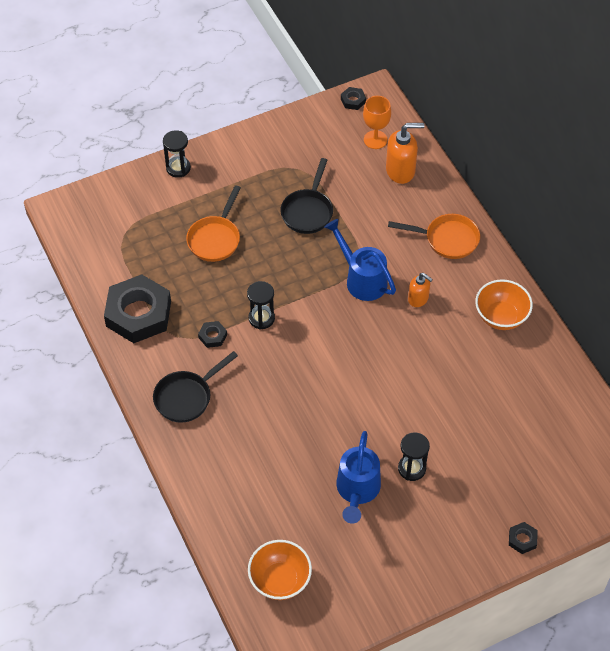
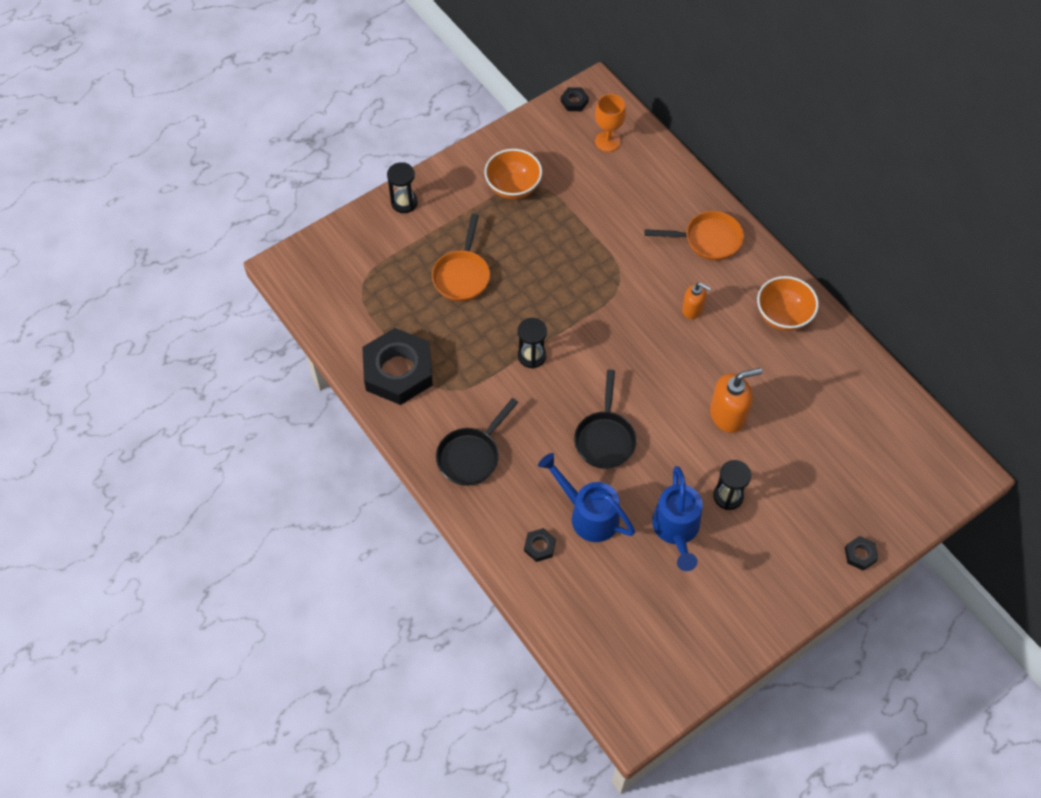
camera: 10 degrees left, 5 degrees up
(212, 336) = (484, 384): black nut -> black nut (539, 546)
(280, 580) = (617, 642): orange bowl -> orange bowl (513, 187)
(308, 211) = (554, 230): black pan -> black pan (605, 438)
(362, 279) = (628, 297): blue watering can -> blue watering can (588, 514)
(400, 170) = (642, 171): orange soap dispenser -> orange soap dispenser (728, 415)

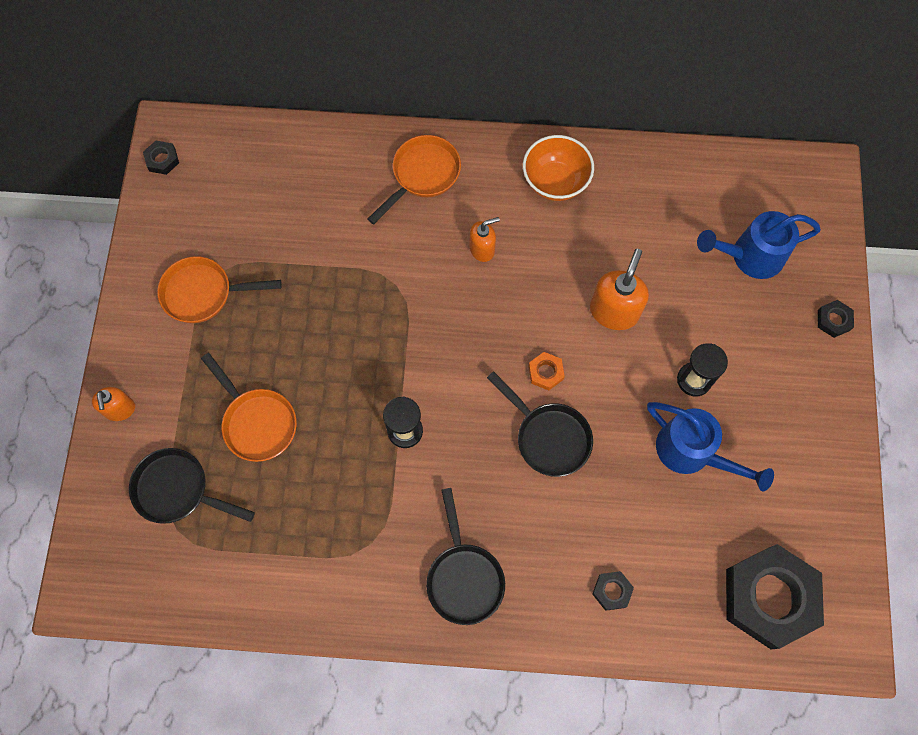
camera: 50 degrees left, 10 degrees up
(385, 267) = (177, 490): none -> black pan
(398, 371) = (309, 573): black nut -> black nut (769, 597)
(404, 202) = (120, 409): black hourglass -> orange soap dispenser
(513, 187) = (203, 293): orange bowl -> orange pan
(588, 514) = (615, 518): blue watering can -> blue watering can (750, 256)
(607, 141) = (235, 169): orange goblet -> none
(646, 405) = (545, 372): none -> orange nut

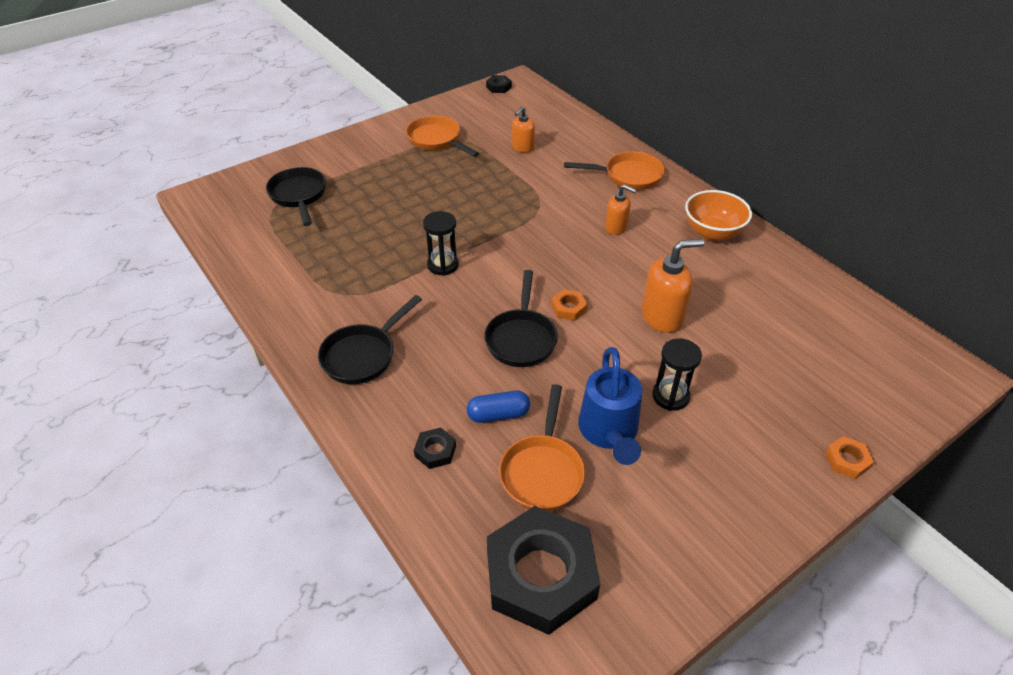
camera: 50 degrees right, 25 degrees down
(120, 409) = (329, 150): orange soap dispenser -> orange soap dispenser (522, 147)
(257, 422) = (377, 201): orange pan -> orange pan (542, 471)
(613, 518) = (498, 414): none -> blue capsule
(750, 256) = (817, 369): blue watering can -> none
(833, 320) = (847, 460): black nut -> orange nut

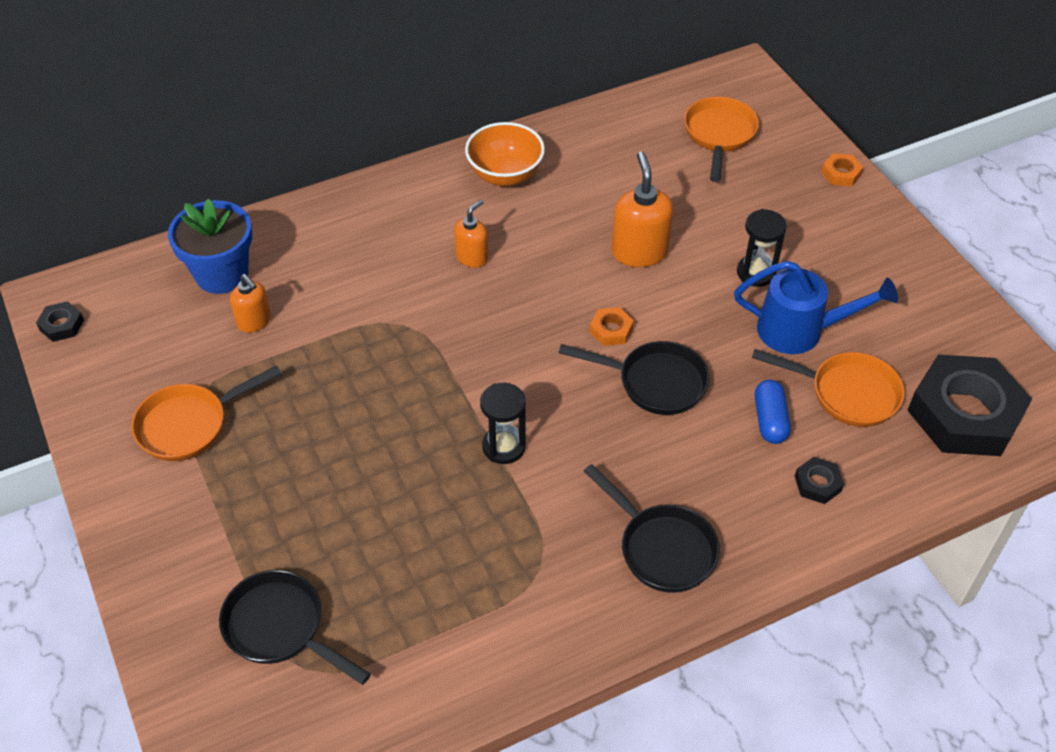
camera: 80 degrees left, 5 degrees up
(299, 196) = (280, 628): black pan -> black pan turned 45 degrees clockwise
(557, 129) = (222, 274): none -> blue flower pot
(628, 176) = (366, 223): orange pan -> orange pan (719, 135)

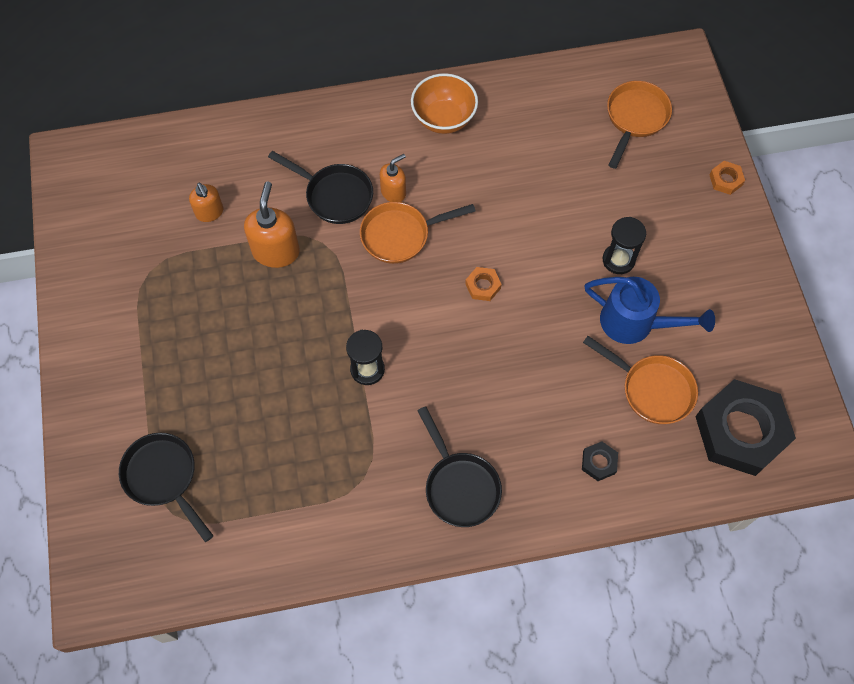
camera: 15 degrees right, 15 degrees up
(62, 325) = (66, 182): black nut -> none
(189, 425) = (140, 293): orange pan -> orange pan (400, 235)
(222, 274) = (196, 163): blue flower pot -> none
(639, 252) = (529, 218): orange soap dispenser -> orange soap dispenser (276, 251)
(655, 382) = (502, 342): black pan -> black pan (335, 195)
(770, 420) = (581, 398): blue capsule -> none

